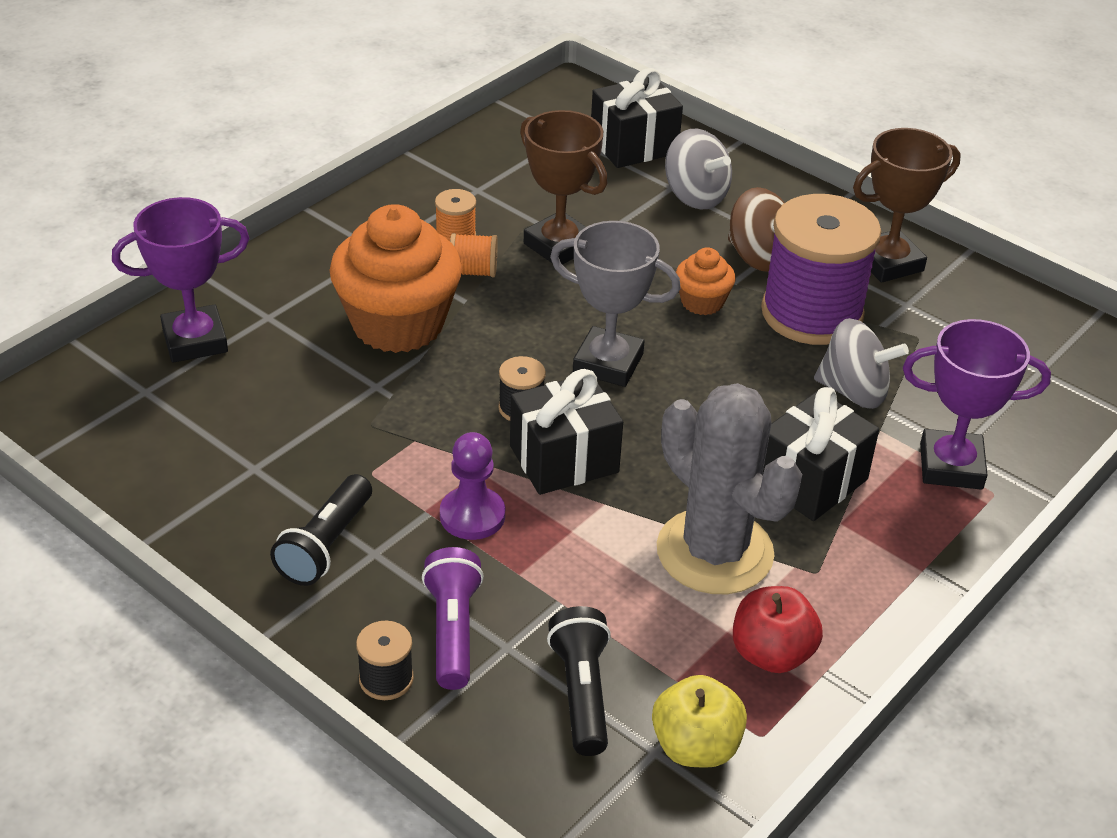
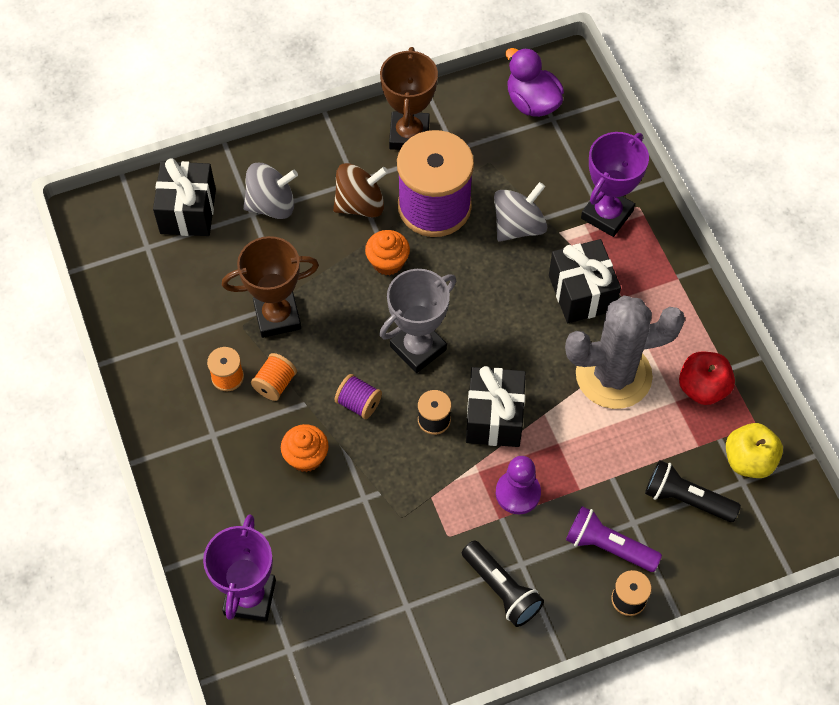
camera: 60 degrees left, 20 degrees up
(398, 324) = (306, 457): orange cupcake -> orange cupcake, size x0.48
(496, 341) = (358, 403): none -> purple spool
(1043, 345) = (532, 102): none -> purple duck

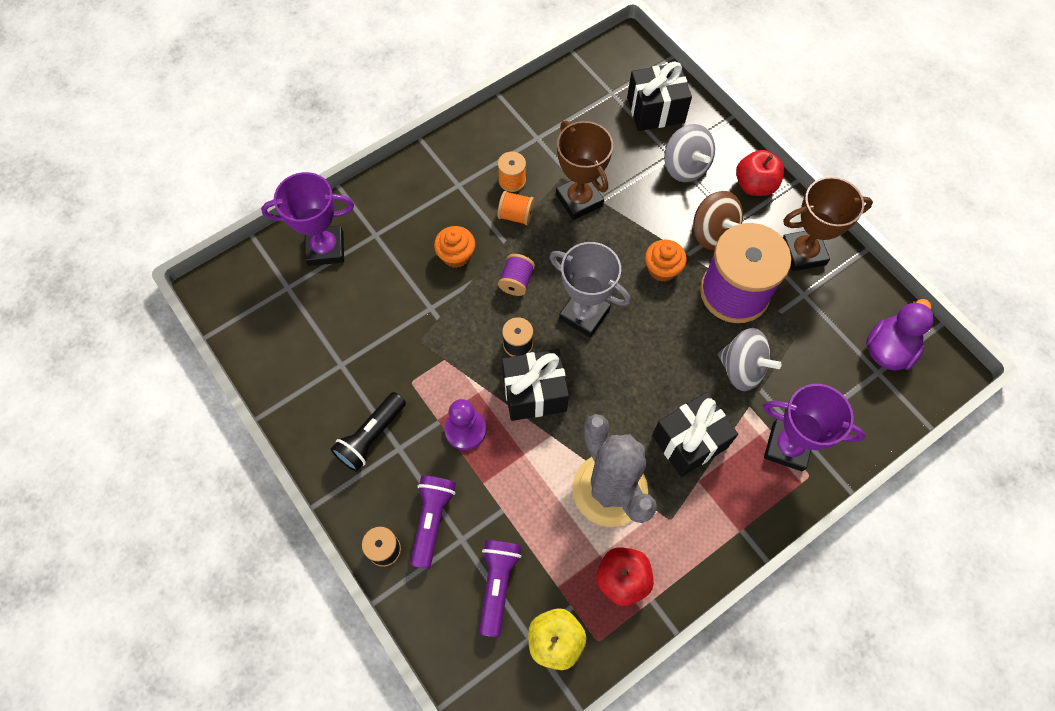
camera: 75 degrees right, 5 degrees up
(317, 150) = (755, 185): none -> red apple
(686, 499) = (497, 585): black flashlight -> purple flashlight

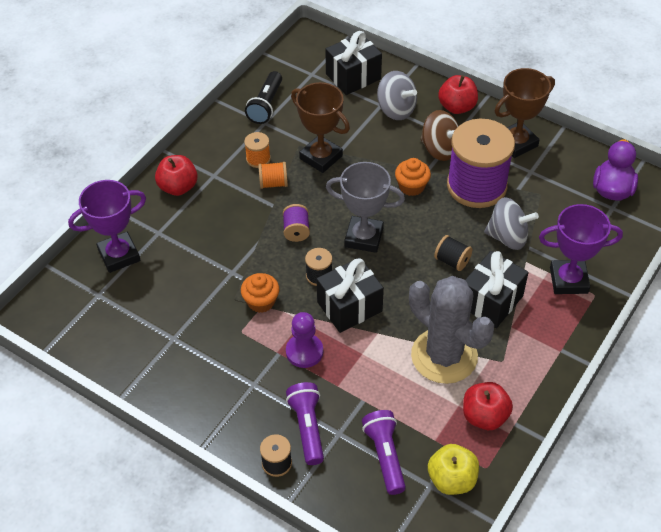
camera: 20 degrees left, 15 degrees down
(371, 437) = (226, 383): black flashlight -> black flashlight (266, 105)
(416, 187) = (178, 187): none -> red apple
(456, 255) = (236, 227): orange cupcake -> orange cupcake (261, 301)
(667, 376) = (452, 261): none -> black spool

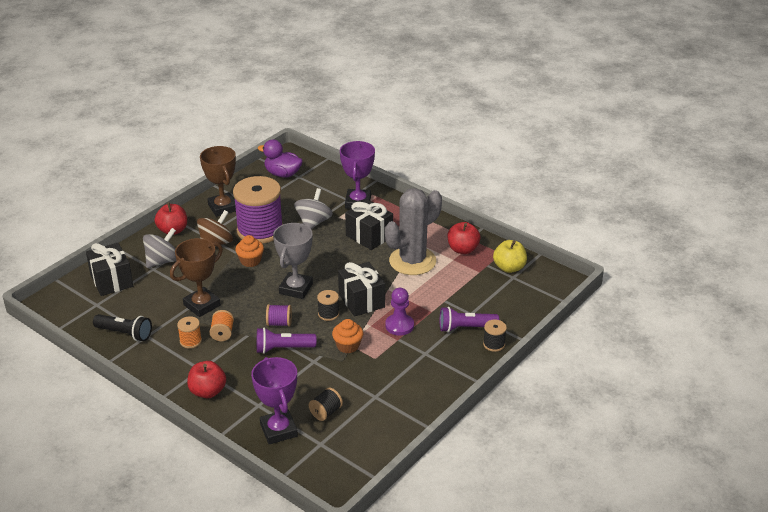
camera: 85 degrees left, 15 degrees down
(385, 456) = (490, 294): purple flashlight -> purple flashlight (283, 348)
(452, 261) = (329, 249): black spool -> black spool (326, 412)

